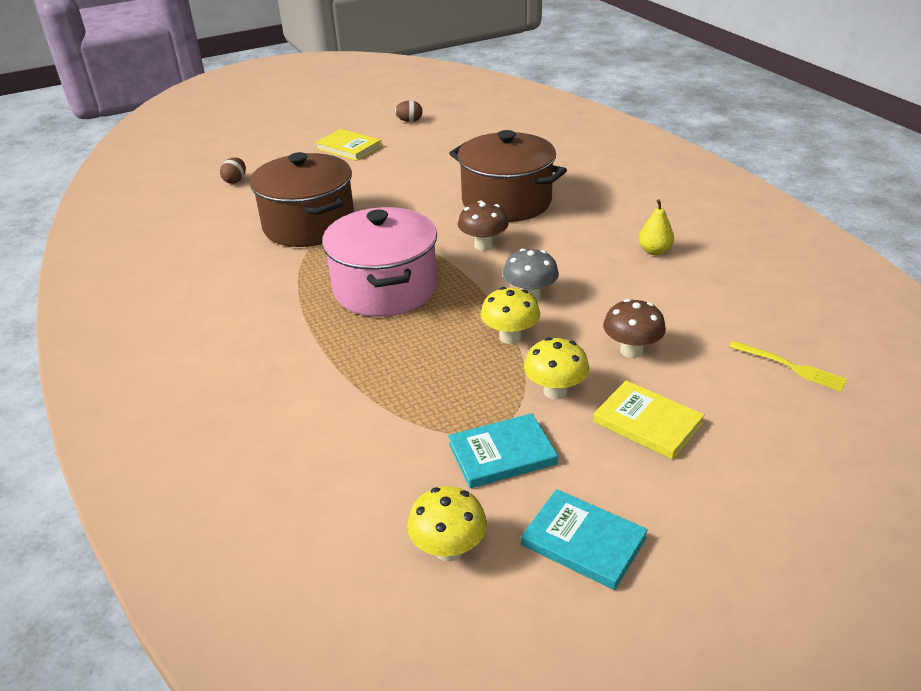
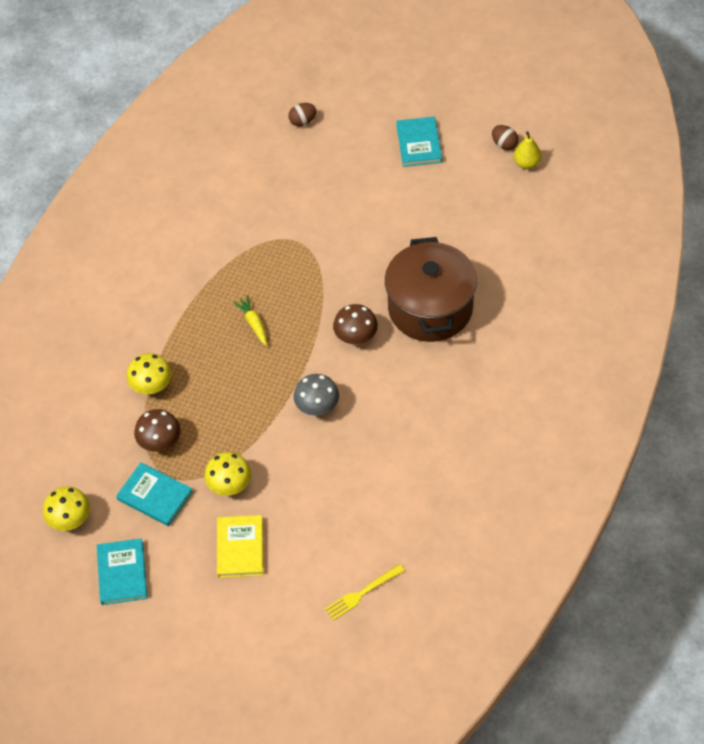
camera: 50 degrees right, 20 degrees up
(309, 225) = (287, 218): brown pot -> none
(349, 147) = (419, 144): yellow book -> turquoise book
(385, 289) = (253, 323): pink pot -> yellow carrot
(510, 337) = (262, 427): yellow mushroom -> yellow mushroom (152, 387)
(631, 350) = (305, 500): brown mushroom -> brown mushroom (160, 443)
(654, 251) = (442, 443): yellow pear -> yellow pear (526, 163)
(790, 367) = (362, 593): yellow fork -> yellow fork turned 60 degrees clockwise

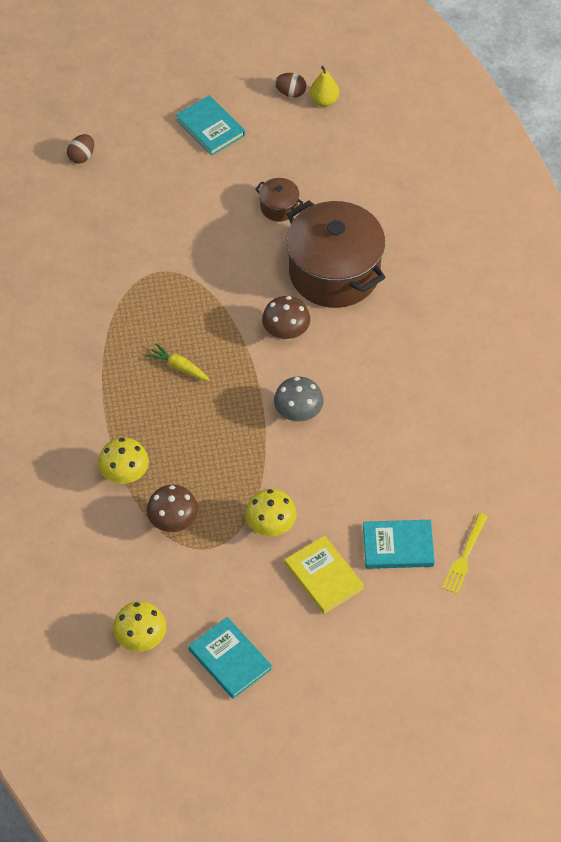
camera: 35 degrees left, 0 degrees up
(155, 496) = (206, 573): turquoise book -> turquoise book (398, 546)
(425, 233) = (279, 207): none -> brown pot

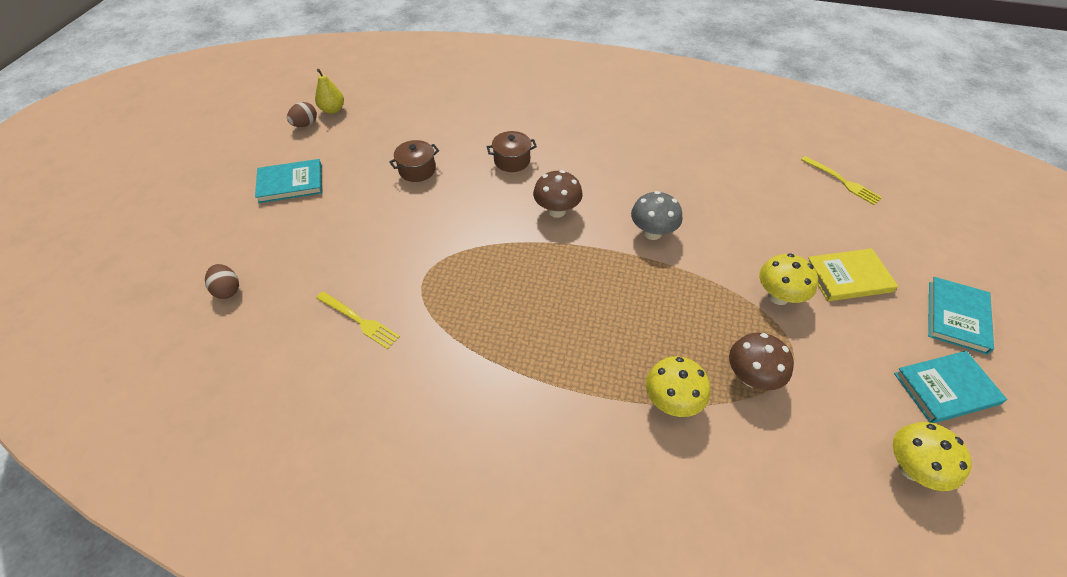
camera: 65 degrees left, 5 degrees down
(96, 252) = (359, 321): none -> yellow fork
(179, 367) = (552, 302): yellow carrot -> none
(334, 272) = (512, 160): brown pot -> brown pot, size x0.42
(398, 546) = (823, 217): turquoise book -> turquoise book (956, 317)

